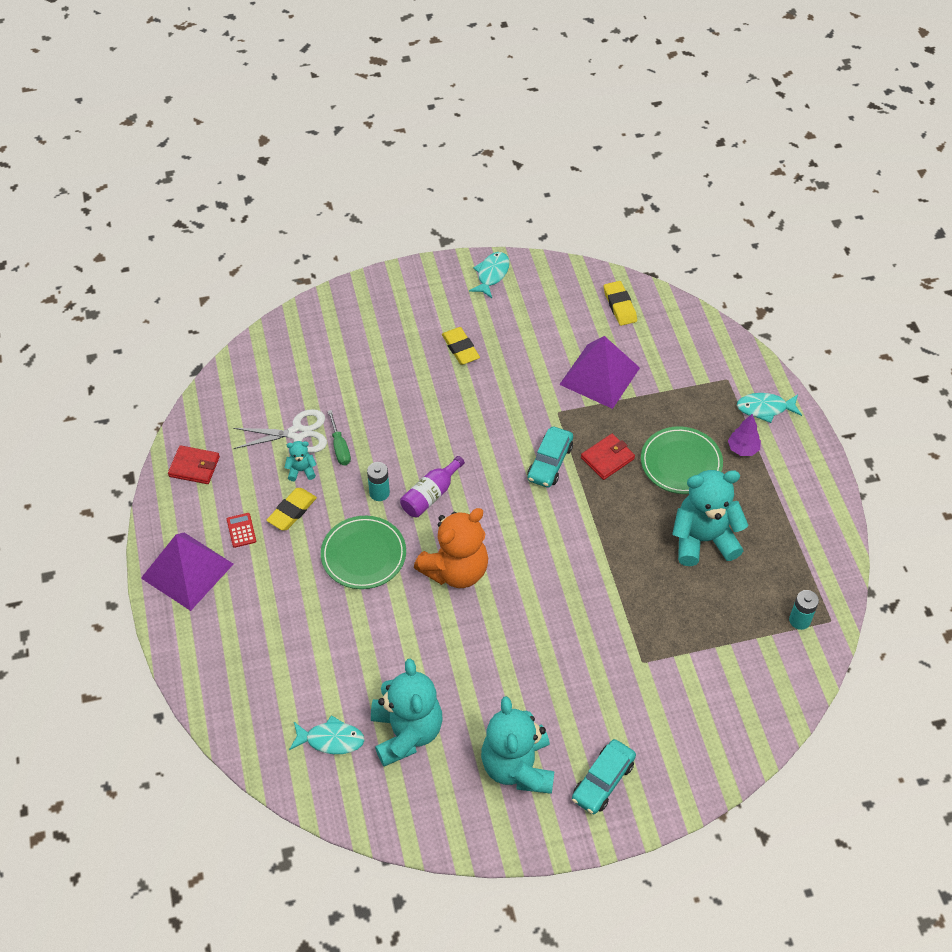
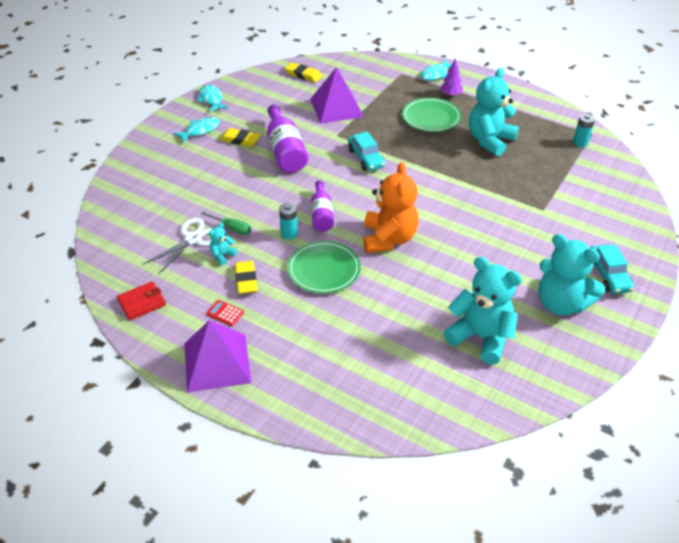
camera: 45 degrees left, 10 degrees down
(331, 740) = (444, 378): turquoise fish -> turquoise fish (200, 130)
(486, 394) = (285, 151): none -> purple bottle
(607, 458) = (393, 138): red wallet -> none

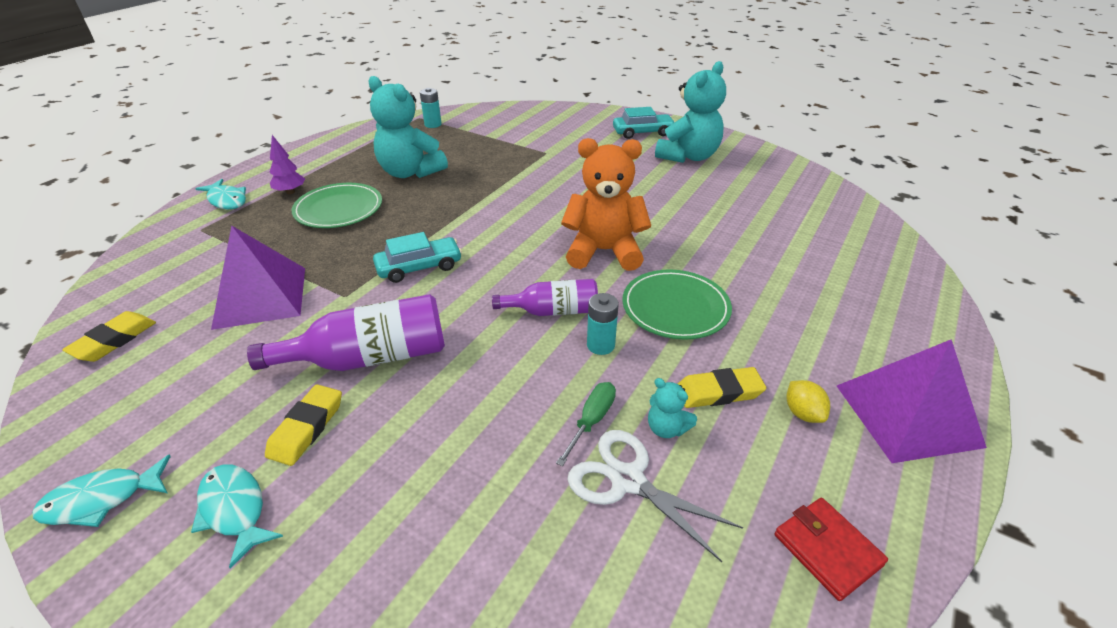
camera: 90 degrees left, 5 degrees down
(225, 313) = (802, 413): red calculator -> yellow lemon
(480, 337) = (752, 199): turquoise teddy bear -> none

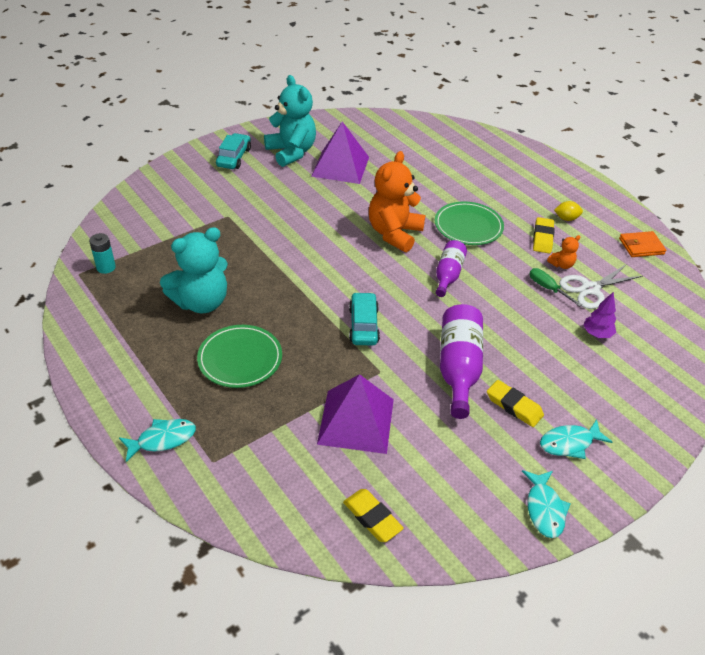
camera: 70 degrees left, 5 degrees up
(290, 192) = (180, 389): purple tree -> purple tree (597, 334)
(600, 345) = (489, 266): turquoise battery -> none
(666, 428) = (561, 264): turquoise teddy bear -> orange teddy bear
(827, 549) = (641, 246): red wallet -> orange wallet
(907, 415) = (577, 190): purple pyramid -> purple pyramid (340, 166)

